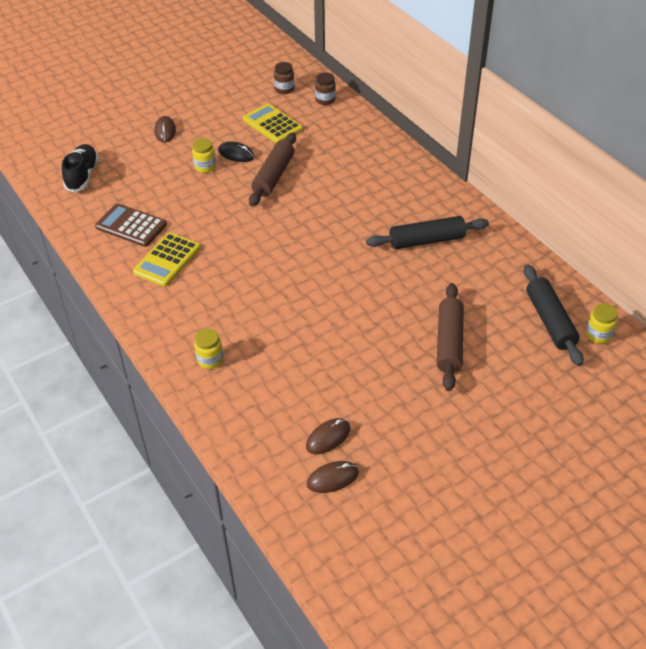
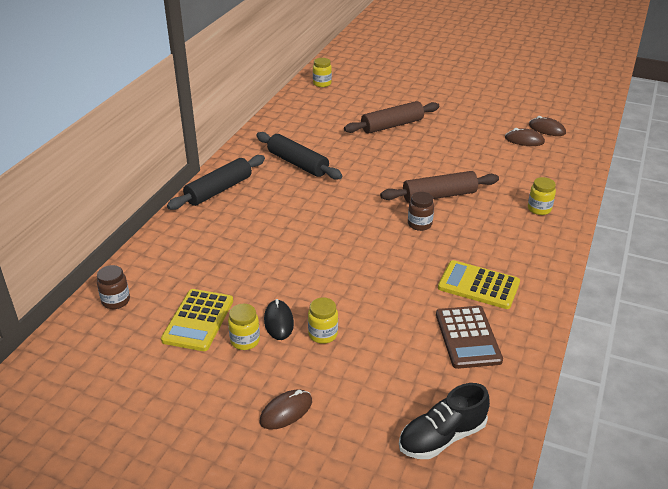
camera: 125 degrees left, 10 degrees down
(167, 260) = (478, 285): yellow calculator -> yellow calculator turned 150 degrees counterclockwise
(234, 136) = (245, 341): none -> yellow jar
(273, 176) = (292, 277): brown rolling pin -> brown rolling pin (439, 196)
(284, 89) = (111, 346): brown jar -> brown jar (419, 224)
(550, 321) = (328, 99): black rolling pin -> black rolling pin (219, 190)

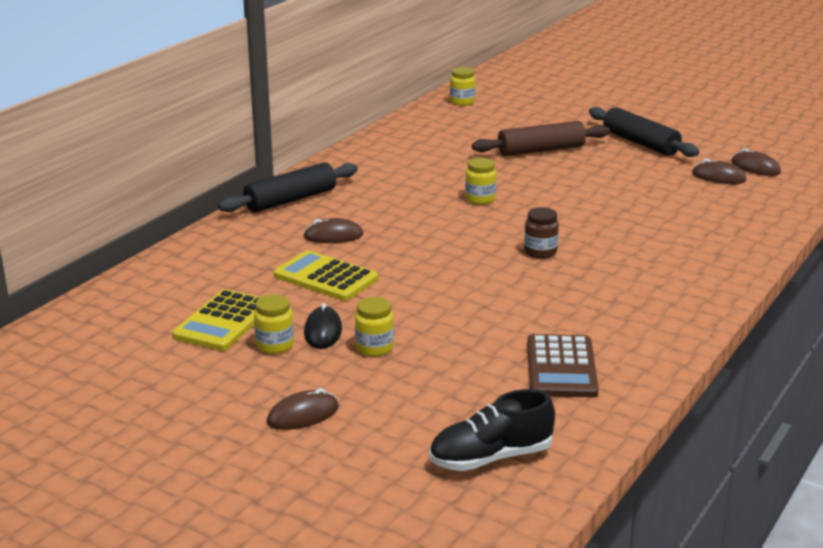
camera: 10 degrees right, 10 degrees down
(116, 301) = (130, 295): brown jar -> none
(261, 223) = (333, 236): none -> brown mouse
(297, 163) = (401, 181): black rolling pin -> black rolling pin (640, 143)
(439, 196) = (577, 226): brown rolling pin -> none
(478, 285) = (595, 318): yellow calculator -> yellow calculator (325, 277)
(539, 209) = (710, 249): yellow jar -> yellow jar (480, 199)

